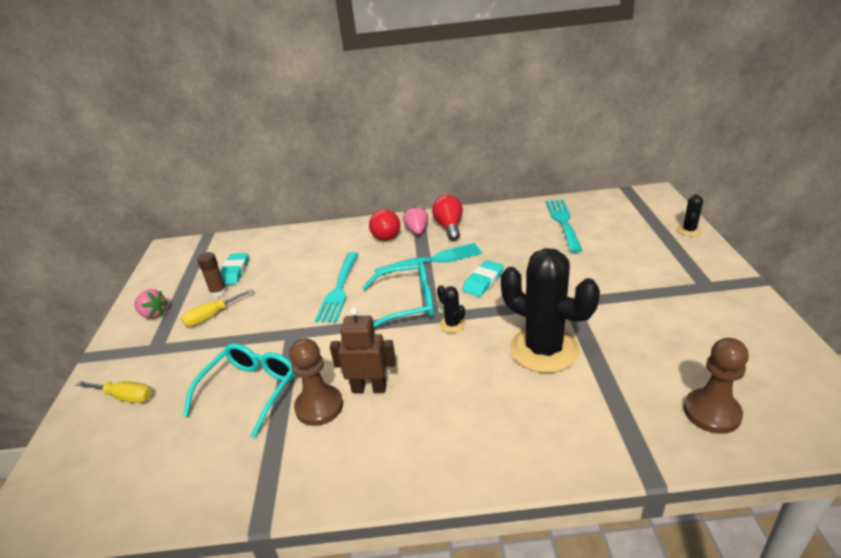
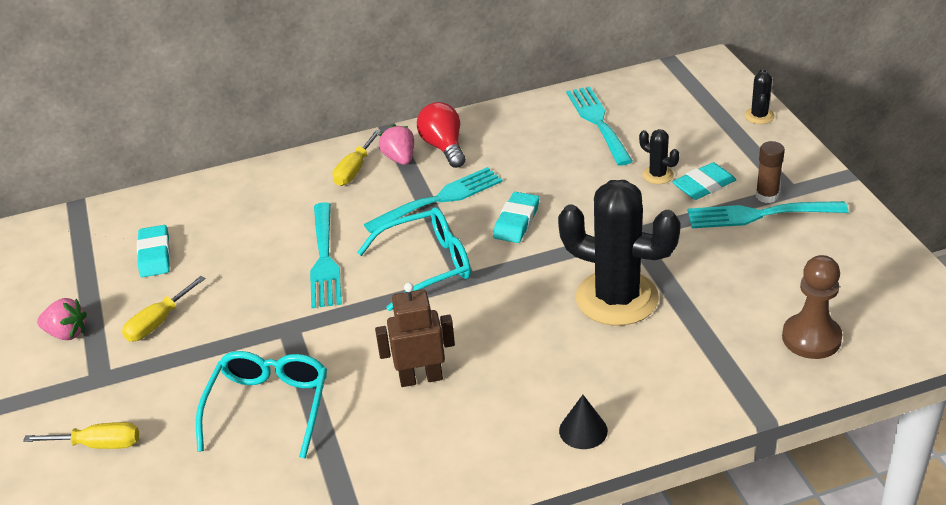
camera: 15 degrees left, 5 degrees up
(218, 292) = (148, 288): brown glue stick -> brown glue stick (767, 196)
(319, 407) = (368, 410): brown pawn -> none
(384, 234) = (354, 170): red light bulb -> yellow screwdriver
(452, 324) = (495, 284): black cactus -> black cactus (658, 175)
(484, 460) = (583, 430): none -> black cone
(635, 274) = (704, 185): none -> turquoise eraser
(678, 301) = (759, 215): none -> turquoise fork

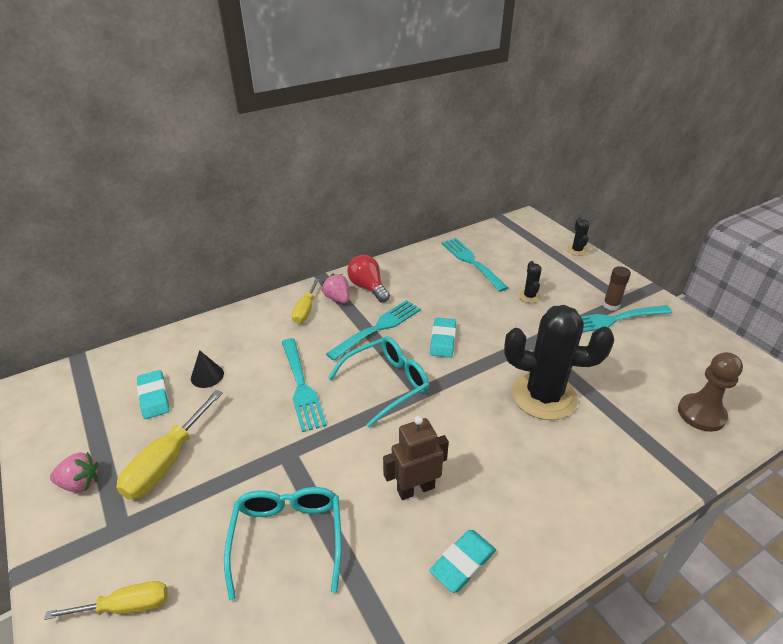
camera: 15 degrees left, 0 degrees up
(158, 322) = (167, 462): yellow screwdriver -> yellow screwdriver, size x1.54
(583, 430) = (570, 523): black cone -> black cone (207, 376)
(658, 175) = (529, 296): black cactus -> black cactus turned 60 degrees clockwise
(704, 185) = (564, 301): turquoise eraser -> turquoise eraser (463, 563)

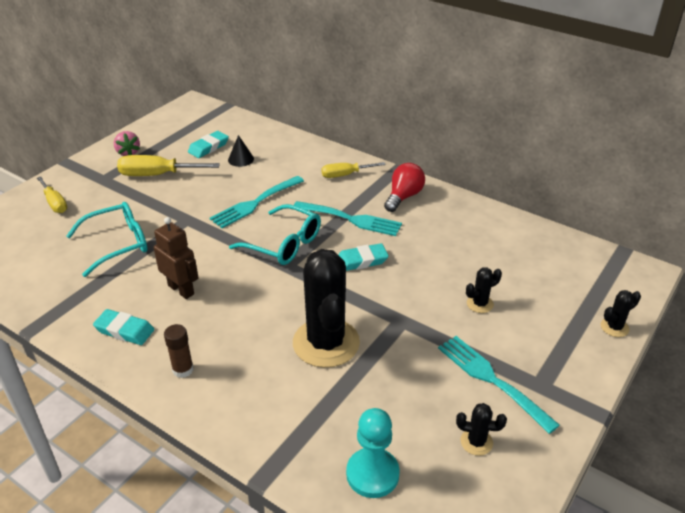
camera: 65 degrees right, 0 degrees up
(337, 299) = (373, 186): pink strawberry -> none
(471, 262) = (506, 248): turquoise fork -> none
(611, 305) = (519, 374): brown glue stick -> brown glue stick (183, 370)
(674, 348) = (476, 442): none -> black cactus
(701, 414) = (372, 474): brown pawn -> turquoise pawn

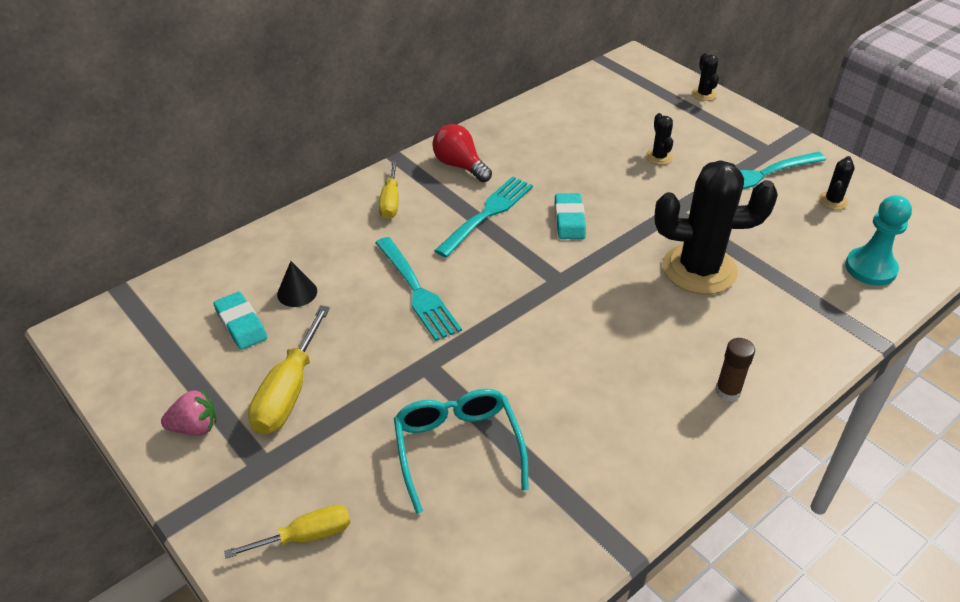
camera: 75 degrees left, 5 degrees up
(124, 330) = (650, 445): turquoise eraser -> none
(181, 289) = (582, 382): brown robot -> none
(284, 244) = (517, 276): turquoise glasses -> none

